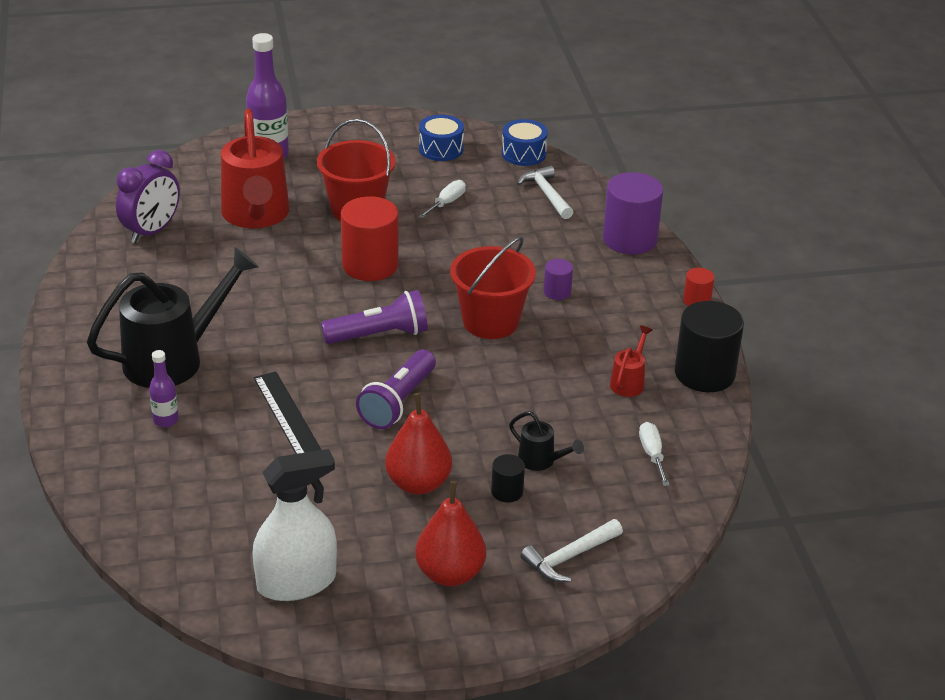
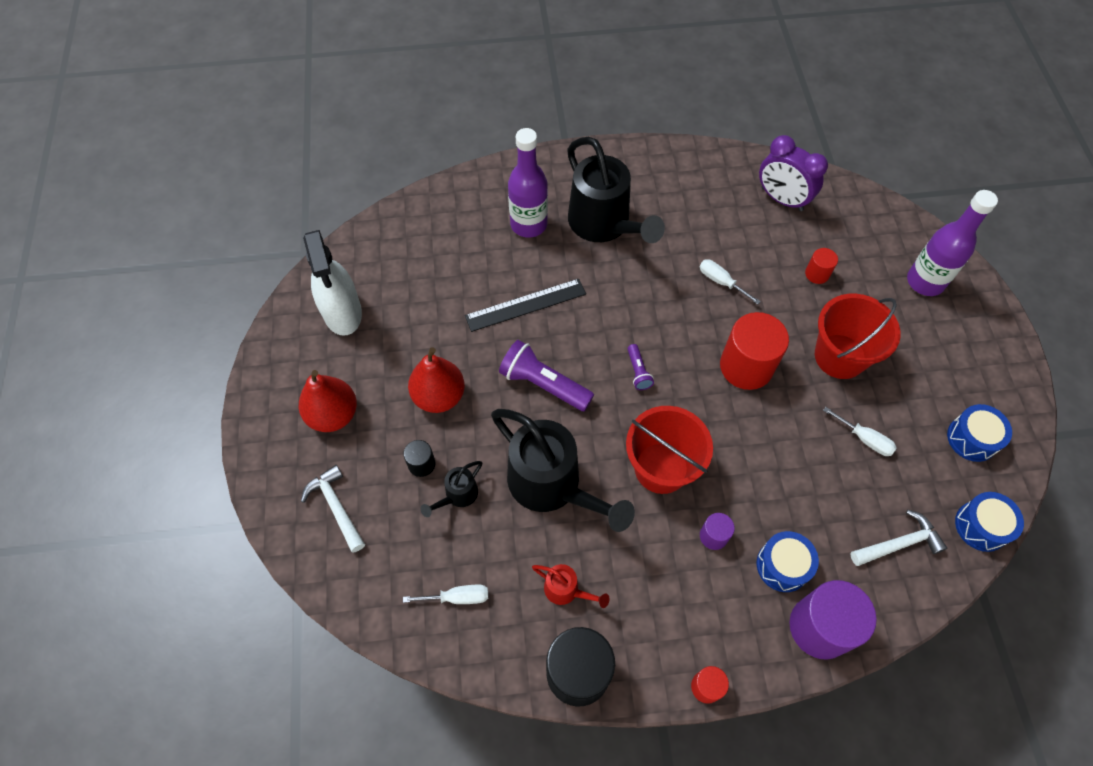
camera: 95 degrees right, 25 degrees up
(166, 420) = (528, 224): purple bottle -> purple bottle, size x1.90
(256, 216) = (817, 274): red watering can -> red cylinder
(263, 277) = (721, 282): none -> white screwdriver
(379, 335) = (638, 372): purple flashlight -> purple flashlight, size x0.51
(520, 393) = (552, 486): none -> black watering can
(578, 255) = (782, 565): none -> blue drum

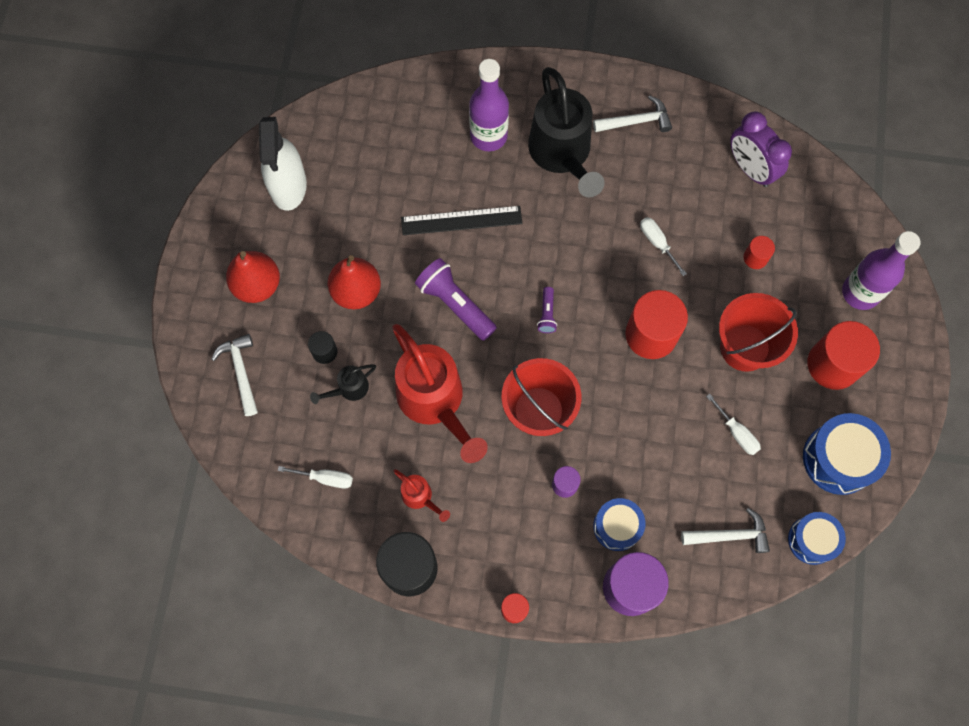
camera: 15 degrees right, 10 degrees up
(552, 486) = (435, 402): black watering can -> red watering can
(663, 182) = (636, 121): none -> white hammer
(928, 352) = (833, 364): none -> red cylinder
(972, 438) = (839, 458): blue drum -> blue drum, size x1.53

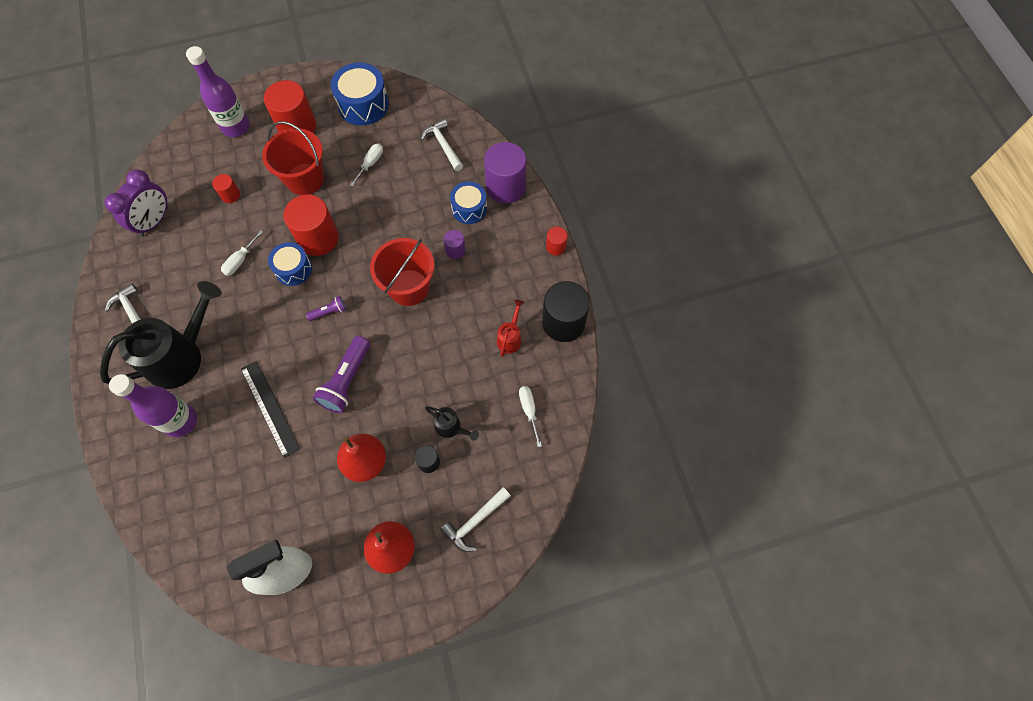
camera: 115 degrees left, 5 degrees down
(435, 402) = (433, 360): red watering can -> none
(812, 540) = (424, 103): blue drum -> blue drum (293, 269)

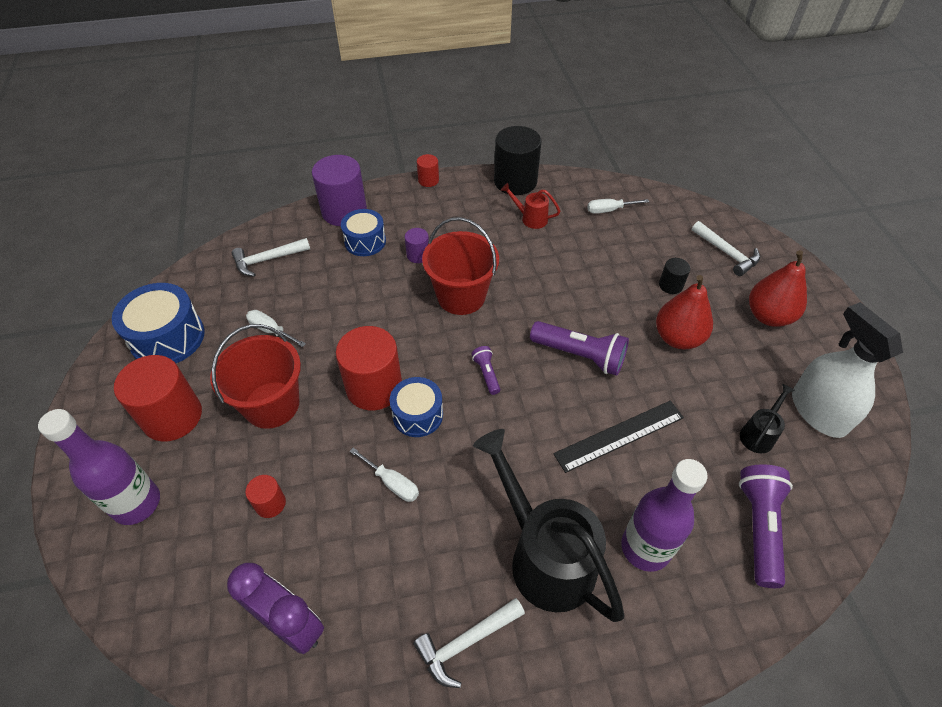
camera: 85 degrees left, 15 degrees down
(188, 502) = (758, 527): none -> purple flashlight
(451, 427) = (631, 266): black watering can -> black watering can (759, 434)

